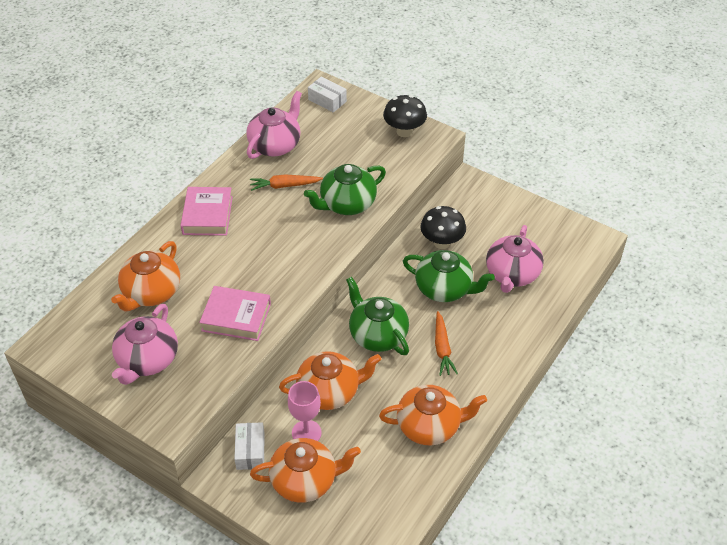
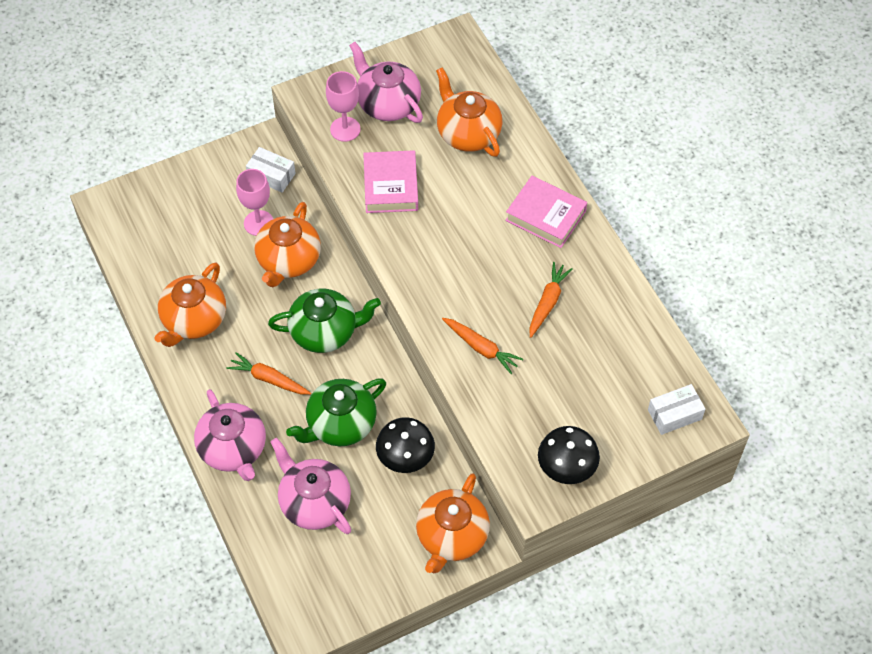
camera: 120 degrees right, 10 degrees up
(193, 376) = (345, 129): none -> pink goblet
(236, 317) = (391, 186): pink book -> pink book turned 45 degrees counterclockwise
(275, 145) = (622, 323): pink teapot -> pink teapot (233, 449)
(305, 480) = (213, 201): orange teapot -> orange teapot (452, 536)
(347, 204) = (481, 348): green teapot -> orange carrot

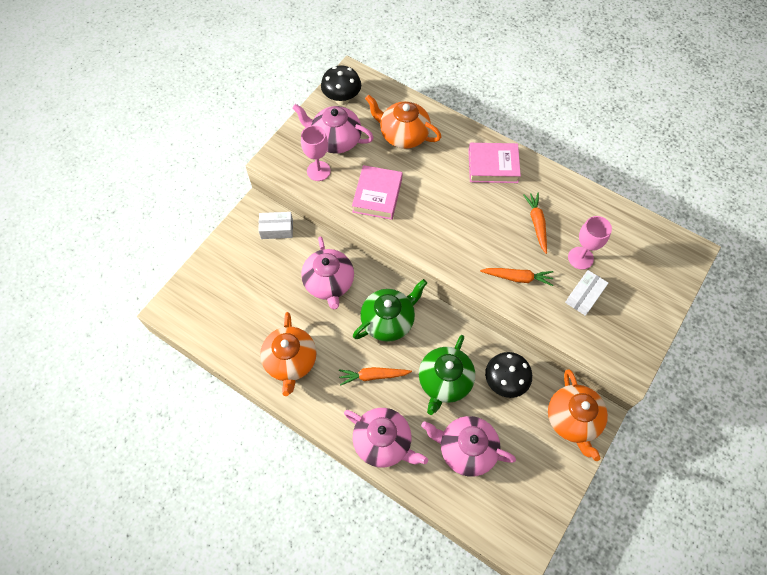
camera: 30 degrees left, 5 degrees up
(259, 223) = (290, 267): pink goblet -> pink goblet (580, 258)
(288, 260) = (329, 283): orange teapot -> pink teapot
(391, 186) = (377, 195): pink book -> pink book turned 45 degrees clockwise
(566, 469) = (632, 333): black mushroom -> black mushroom (342, 99)
(674, 414) = (669, 258): white box -> white box (584, 296)

